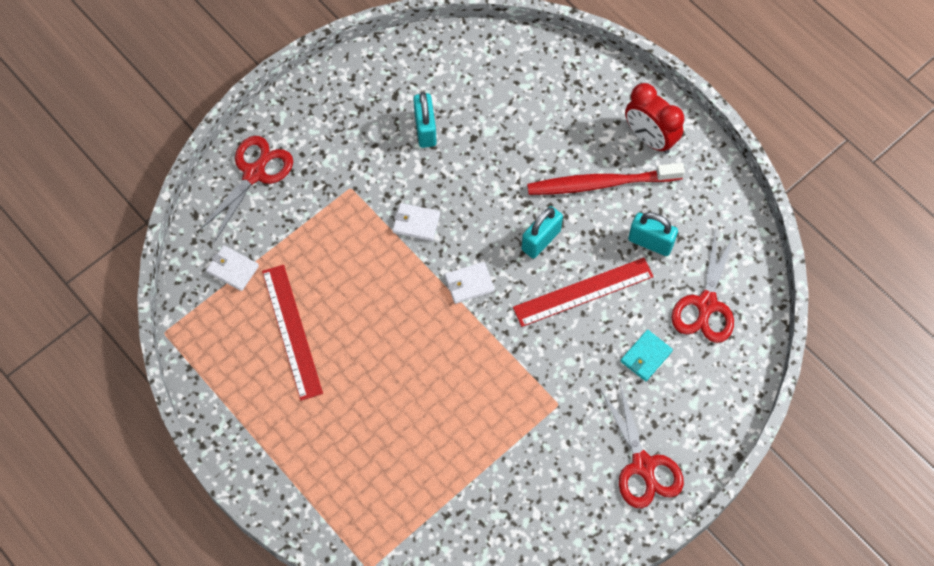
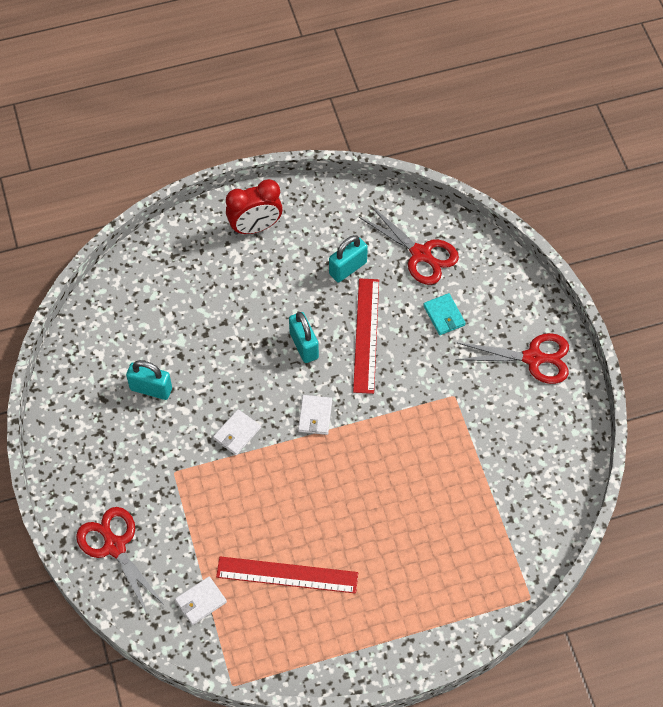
camera: 65 degrees left, 5 degrees down
(600, 183) = (276, 280): red toothbrush -> none

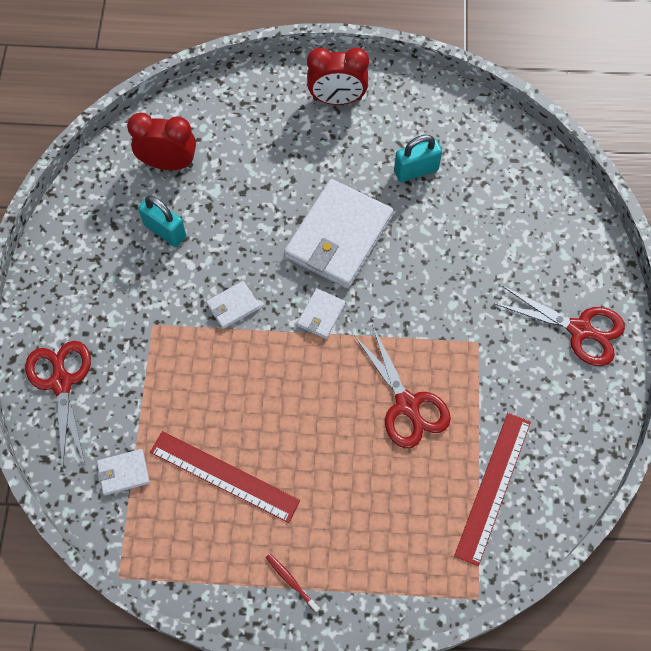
camera: 20 degrees right, 5 degrees up
(129, 329) = (168, 163): none -> red clock
(304, 345) = (338, 236): turquoise padlock -> white wallet
(366, 335) = (408, 246): red ruler -> red ruler (493, 487)
(376, 638) = (291, 581): none -> red toothbrush
(421, 254) = (499, 180): red scissors -> red scissors (407, 405)
(444, 315) = (499, 252): turquoise wallet -> none

